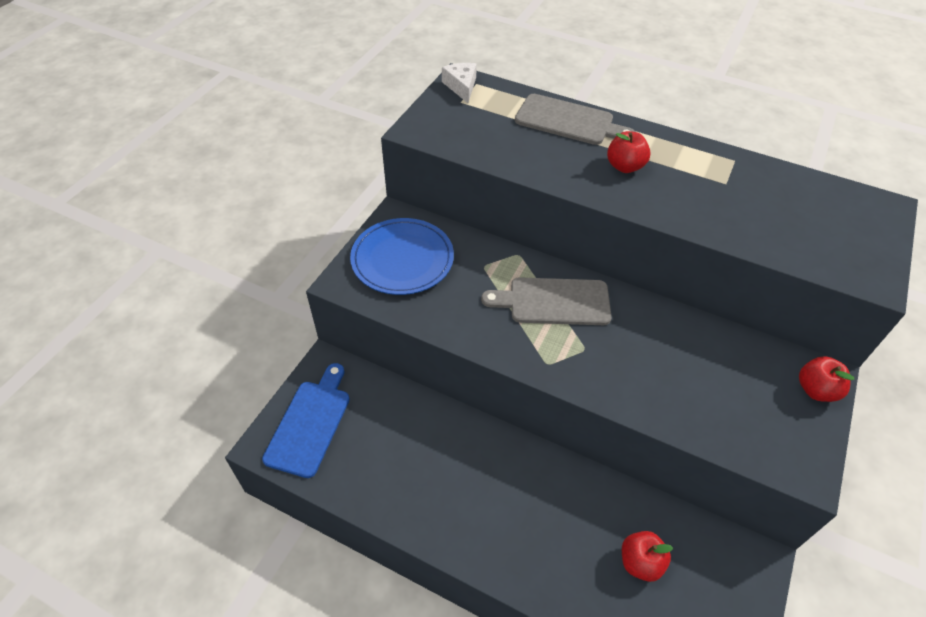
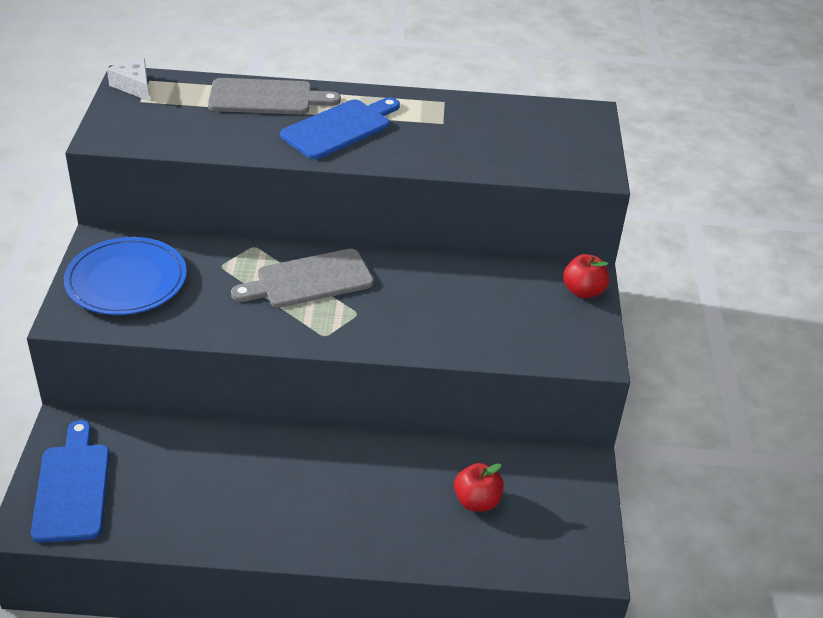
camera: 25 degrees left, 10 degrees down
(624, 166) = (340, 128): red apple -> blue cutting board

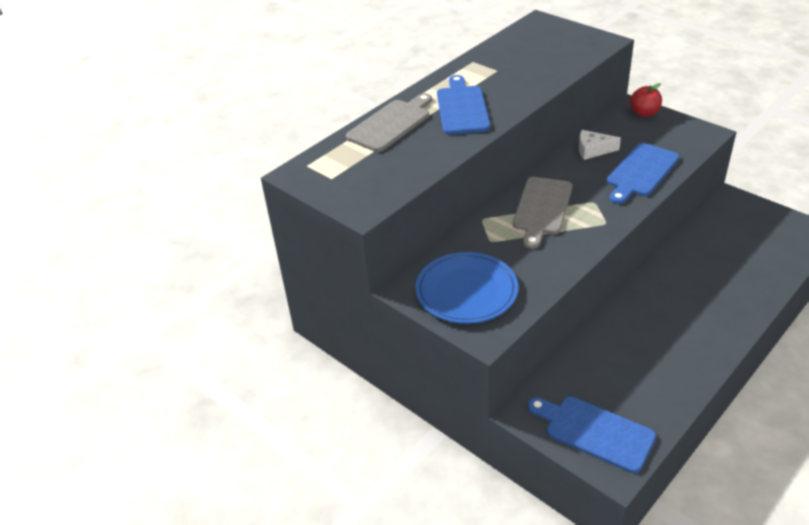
camera: 45 degrees left, 0 degrees up
(134, 86) = (307, 175): white cheese -> white cheese (593, 150)
(451, 329) = (641, 172): none -> blue cutting board
(477, 501) = (735, 250): red apple -> none

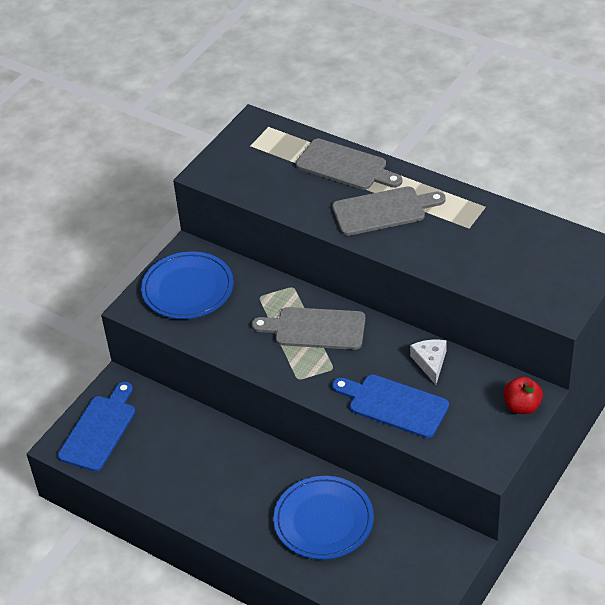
camera: 80 degrees right, 5 degrees up
(462, 108) = (383, 211): blue cutting board -> grey cutting board
(712, 271) = (323, 520): none -> blue plate

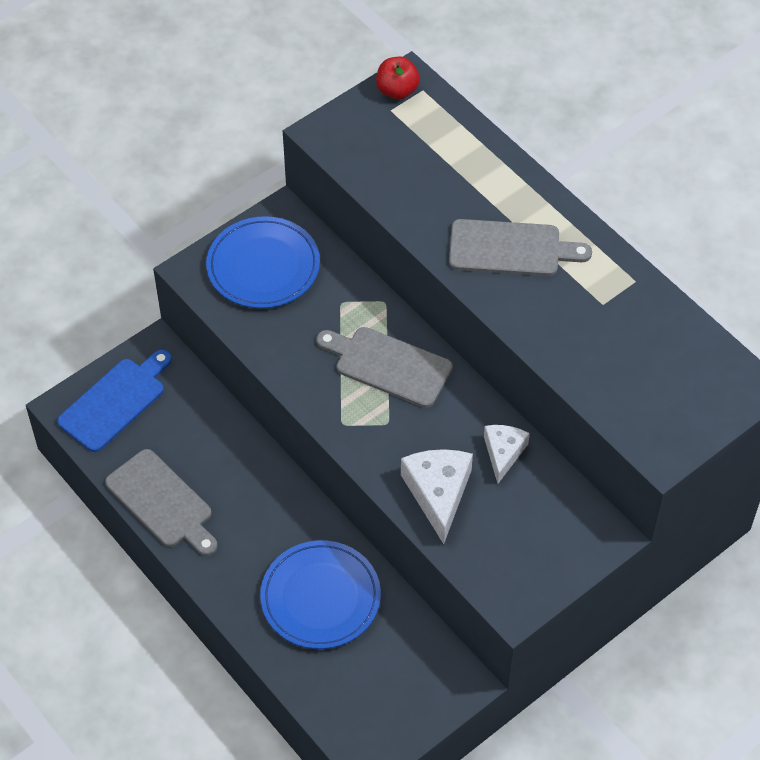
camera: 15 degrees right, 10 degrees up
(345, 166) = (491, 173): grey cutting board -> grey cutting board (162, 502)
(394, 405) = (438, 493): blue cutting board -> white cheese
(522, 406) = (586, 544): red apple -> red apple (397, 90)

